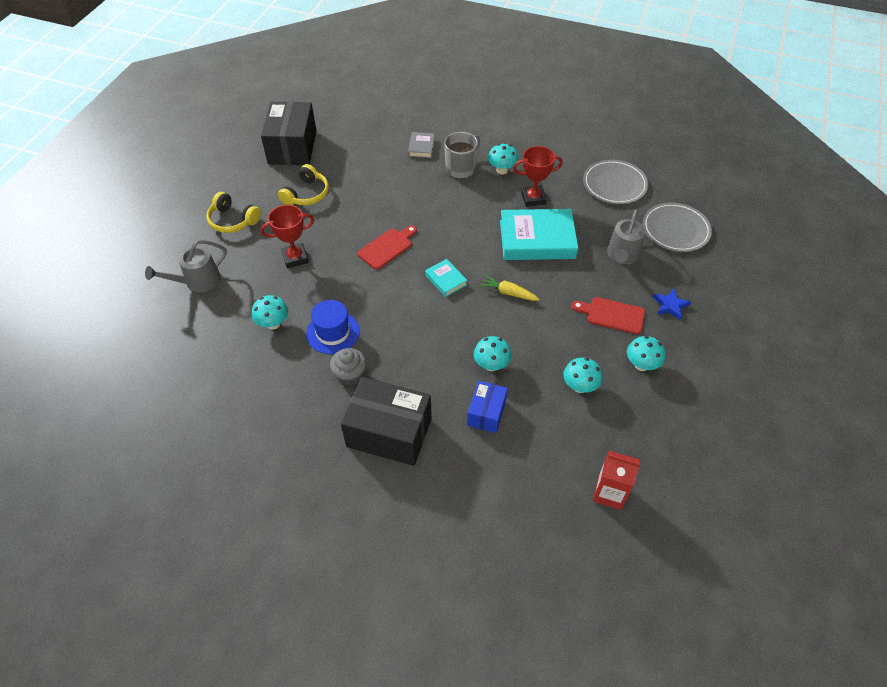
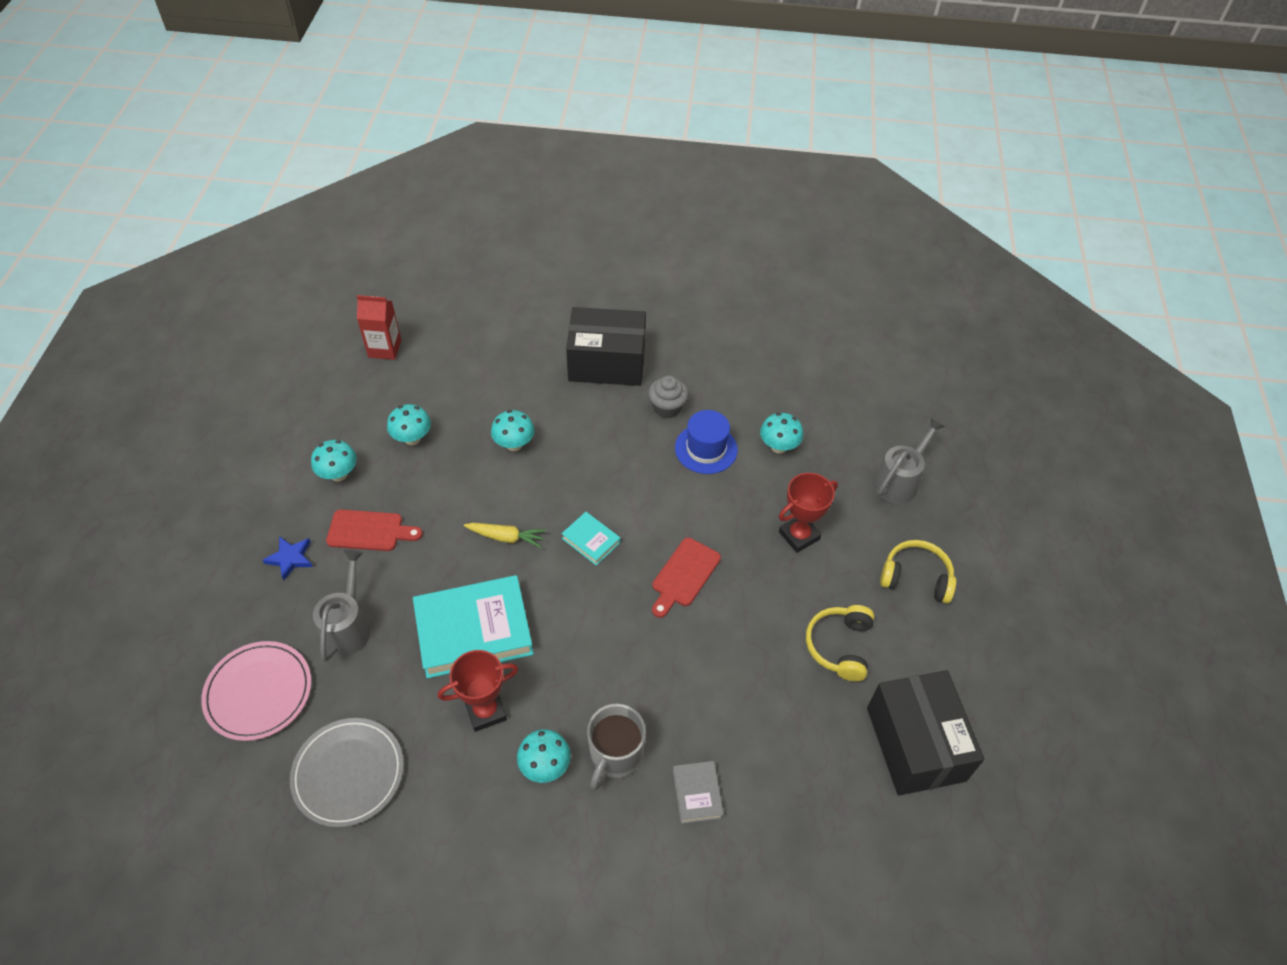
camera: 165 degrees right, 0 degrees up
(486, 413) = (512, 396): blue box -> none
(675, 229) = (258, 692): grey plate -> pink plate

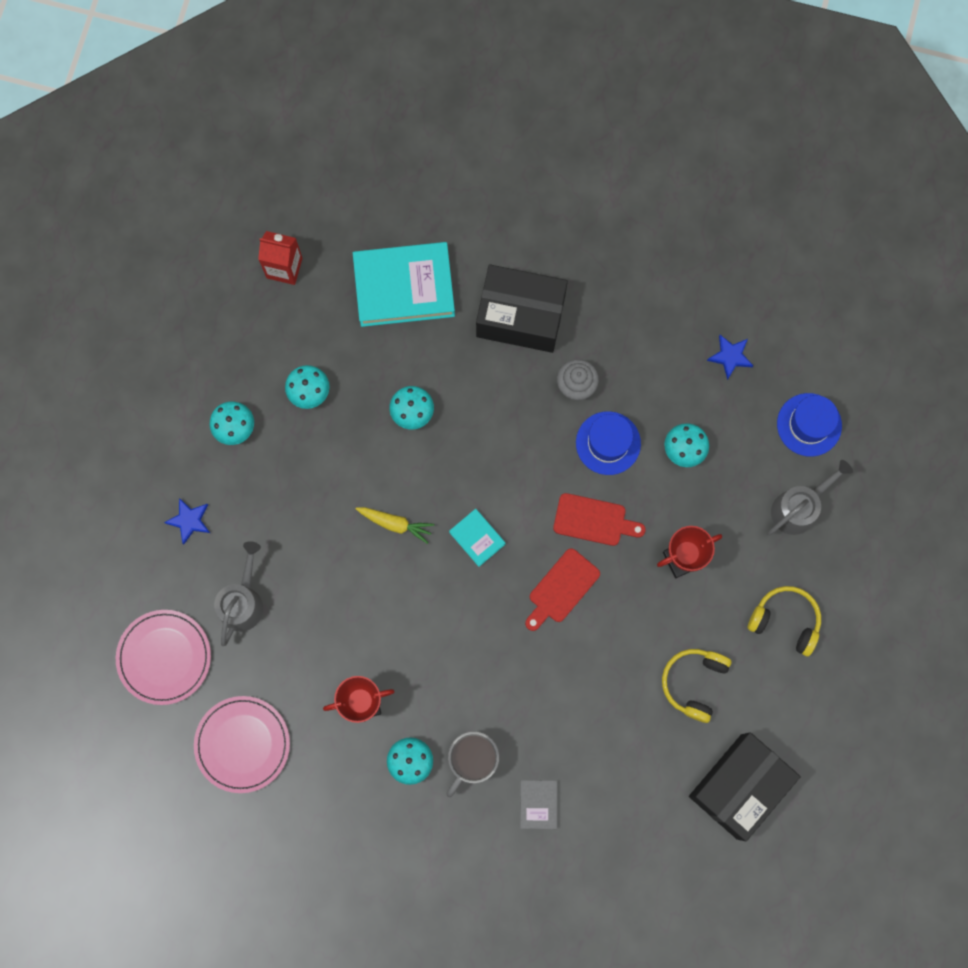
camera: 10 degrees right, 25 degrees up
(348, 773) = (242, 744): grey plate -> pink plate
(369, 531) = (264, 499): red cutting board -> red cutting board (594, 520)
(474, 630) = (358, 621): turquoise book -> turquoise book (404, 287)
(803, 373) = (730, 357): none -> blue star
(888, 415) = (809, 424): none -> blue hat
(915, 744) = (739, 786): black box -> black box turned 45 degrees clockwise

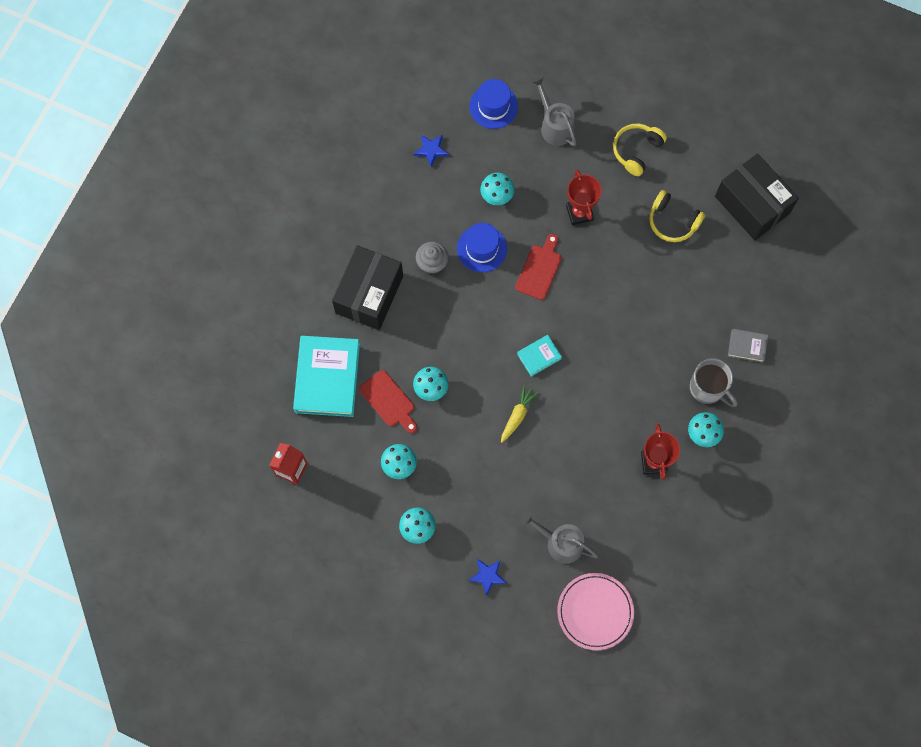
camera: 80 degrees left, 5 degrees down
(242, 744) = (672, 559): pink plate -> none
(561, 589) = (588, 301): red cutting board -> red cutting board (389, 401)

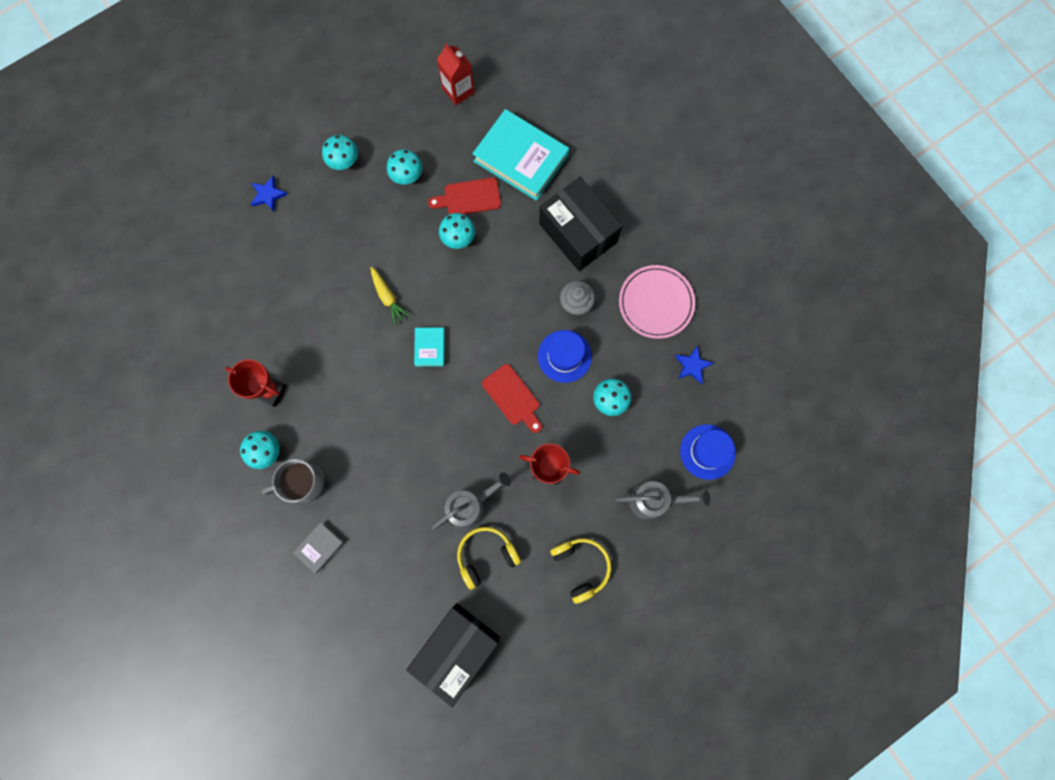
camera: 120 degrees right, 5 degrees up
(560, 542) = (256, 269): grey watering can -> grey watering can (470, 505)
(595, 611) = (180, 264): pink plate -> pink plate (656, 303)
(752, 205) = (456, 649): black box -> black box turned 45 degrees counterclockwise

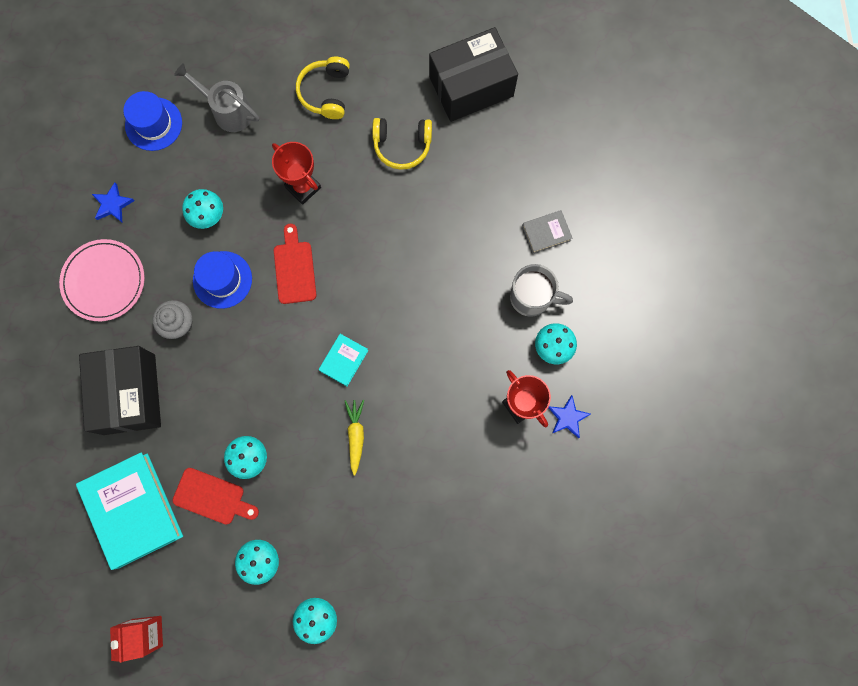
camera: 150 degrees left, 0 degrees up
(268, 195) = (418, 625): blue star -> blue star (567, 417)
(470, 505) = (391, 195): grey watering can -> none

